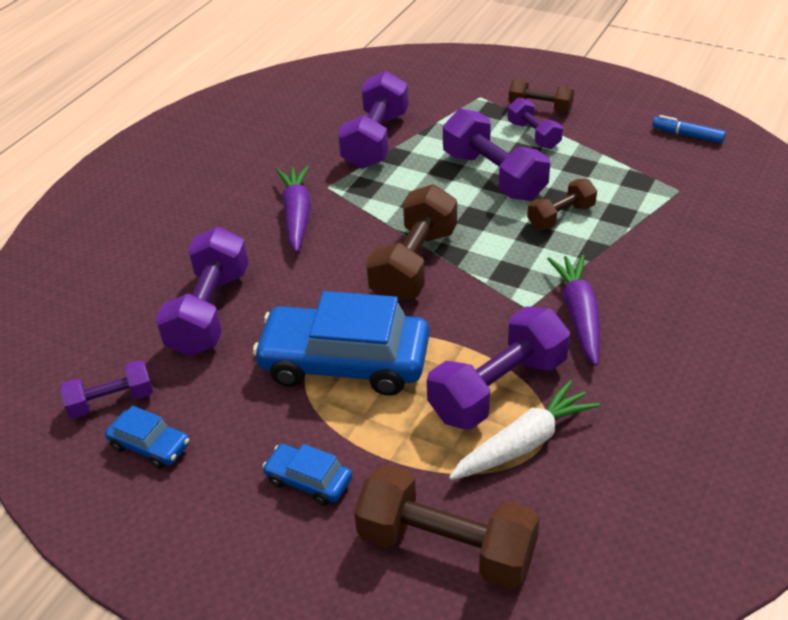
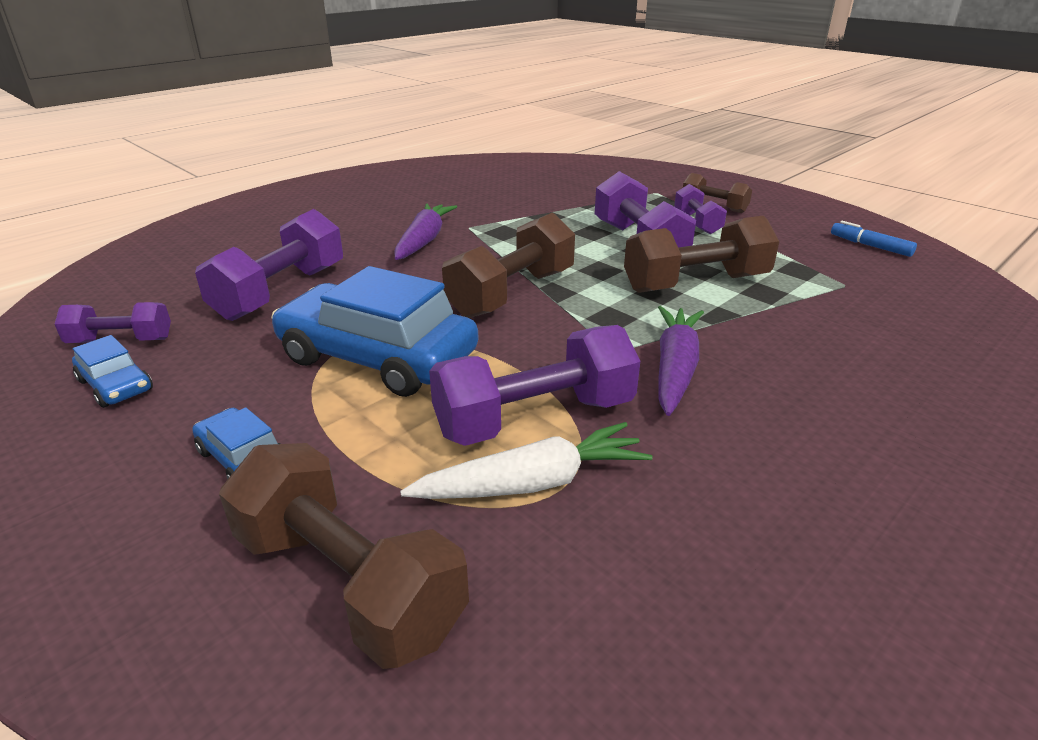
camera: 15 degrees right, 10 degrees down
(376, 140) = (537, 205): purple dumbbell -> none
(561, 216) = (696, 284): brown dumbbell -> brown dumbbell, size x1.75

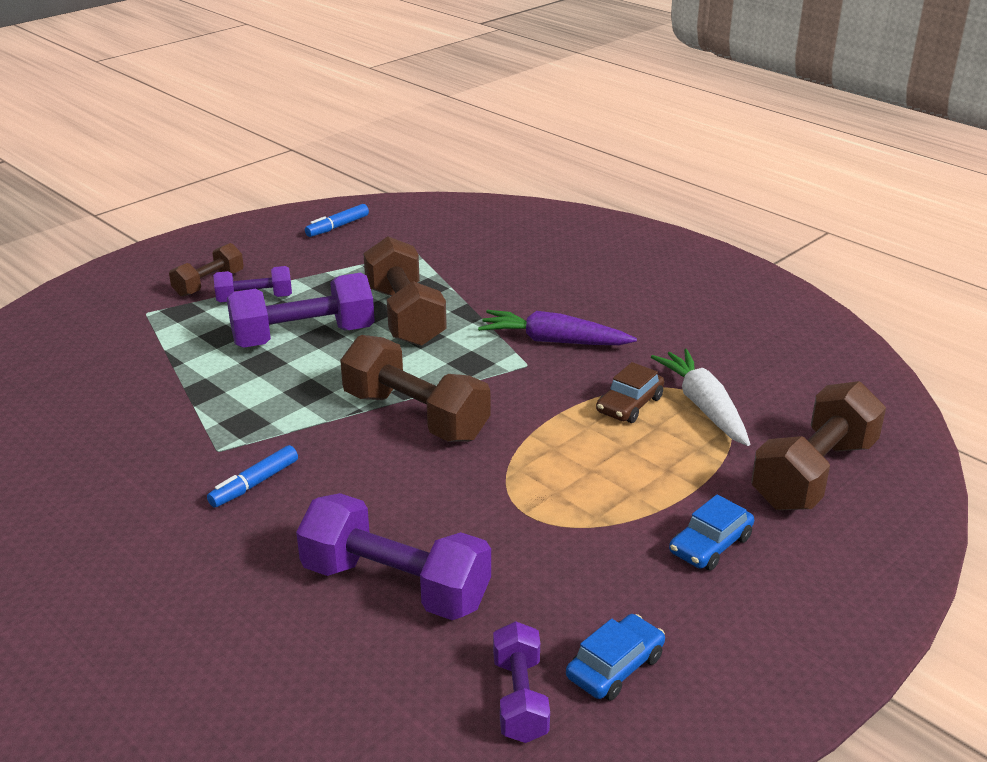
camera: 90 degrees left, 0 degrees up
(377, 357) = (546, 491): blue car -> none
(424, 240) = (254, 484): purple carrot -> blue marker
(535, 418) = (629, 405): purple dumbbell -> brown car

